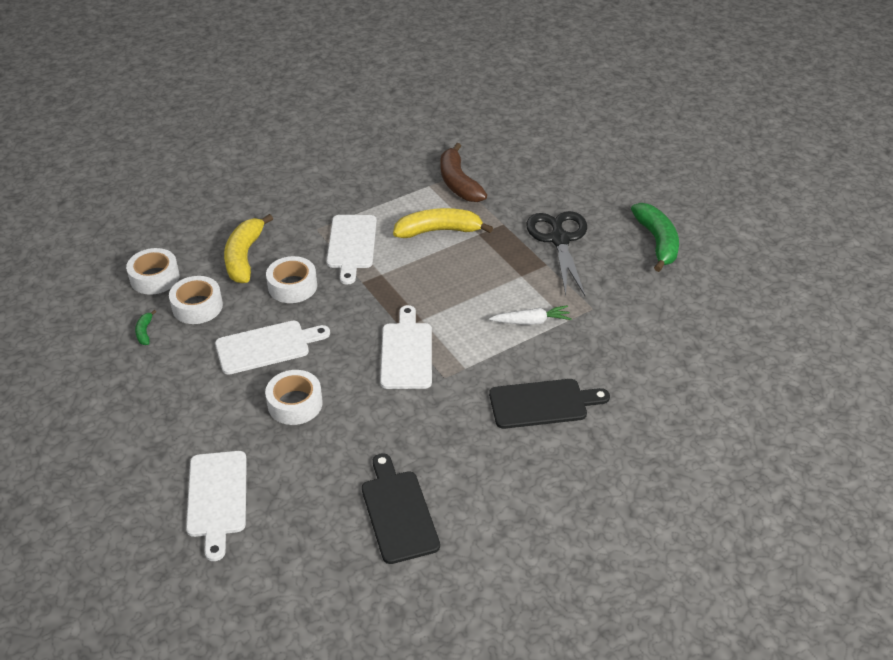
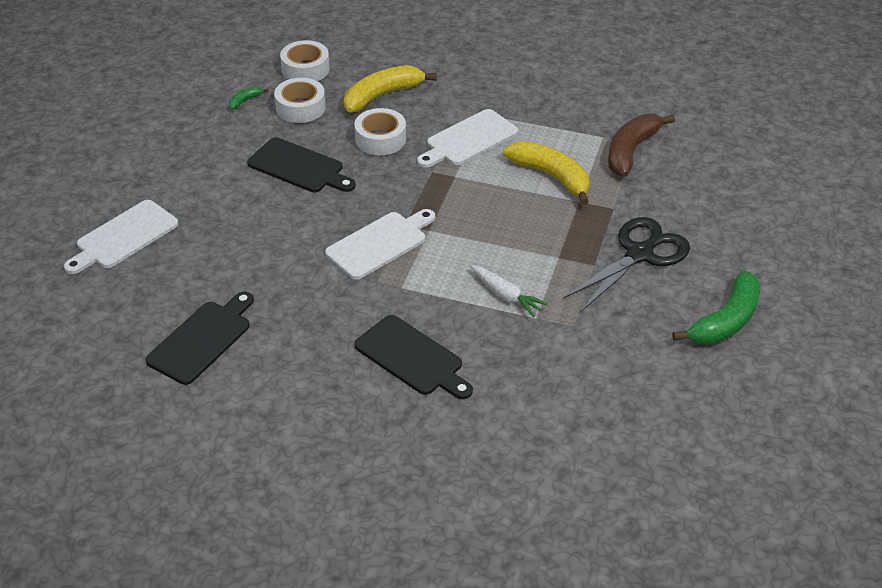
camera: 50 degrees right, 0 degrees up
(267, 346) = (299, 167): white cutting board -> black cutting board
(295, 404) = (256, 218): white tape -> none

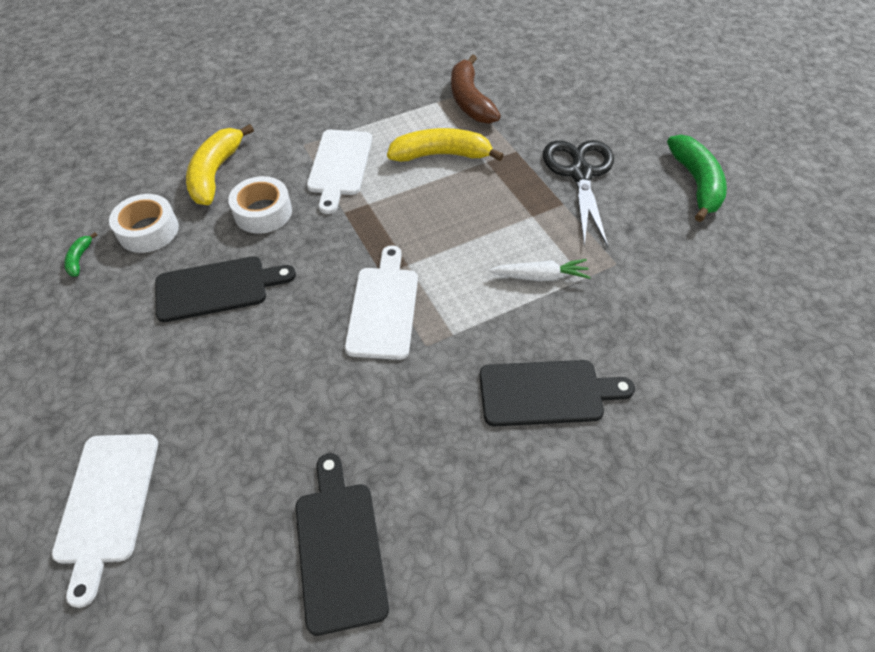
camera: 45 degrees left, 10 degrees up
(305, 69) = (109, 192): white tape -> none

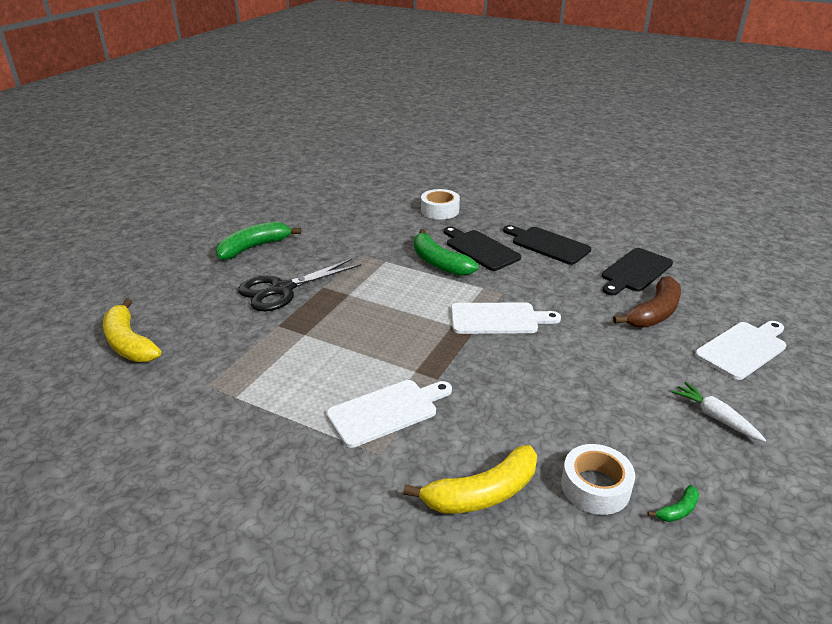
camera: 125 degrees left, 20 degrees down
(217, 288) = (583, 400): black cutting board -> black cutting board (547, 245)
(263, 212) = (489, 425): white tape -> white tape (440, 210)
(383, 307) = (498, 319): white cutting board -> white cutting board turned 150 degrees counterclockwise
(441, 155) = (317, 360): yellow banana -> yellow banana (129, 343)
(470, 100) = (218, 376): brown banana -> brown banana (654, 313)
(540, 276) = (402, 274): white carrot -> white carrot (715, 417)
(543, 326) = (439, 262): none -> green banana

